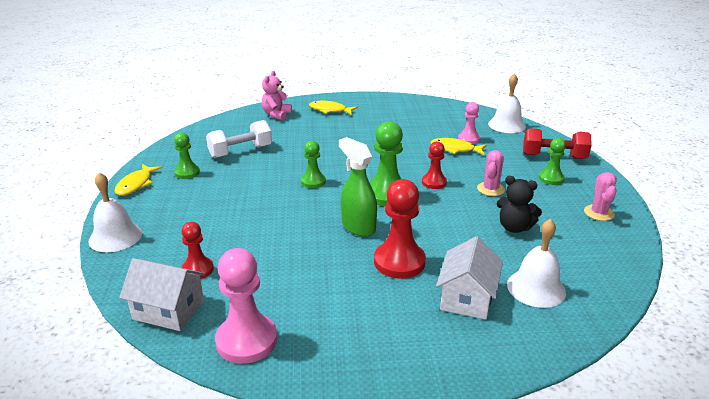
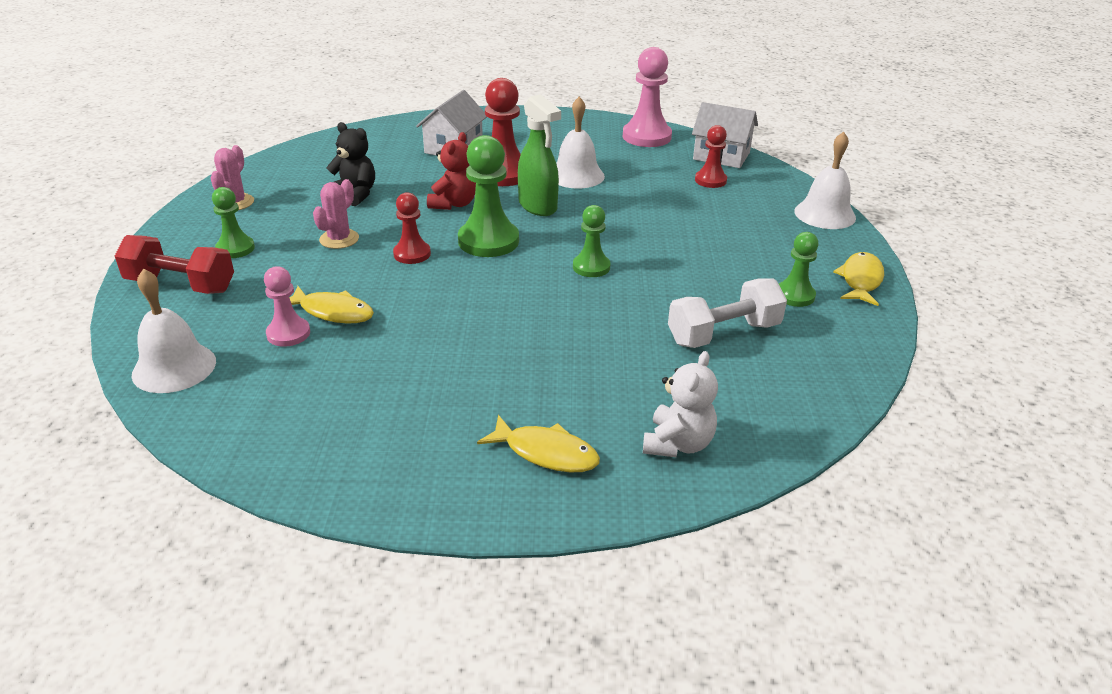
camera: 175 degrees left, 5 degrees up
(276, 115) = (677, 444): pink teddy bear -> white teddy bear
(428, 224) = (453, 204): none -> red teddy bear
(536, 288) = (385, 149): white bell -> white bell (576, 175)

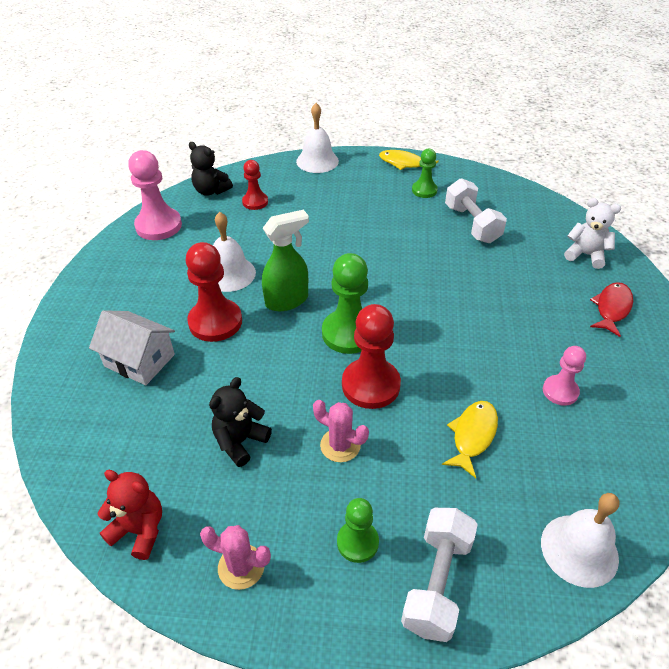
camera: 85 degrees left, 10 degrees up
(181, 285) = (437, 582): red dumbbell -> white dumbbell
(288, 333) = (511, 465): pink pawn -> pink pawn (560, 391)
(412, 254) = (370, 385): red pawn -> red pawn, size x1.69
(453, 204) = (274, 358): red teddy bear -> red teddy bear (139, 530)
(546, 453) = (612, 308): yellow fish -> red fish
(591, 267) = (391, 275): green pawn -> none
(721, 156) = (211, 191): white house -> black teddy bear

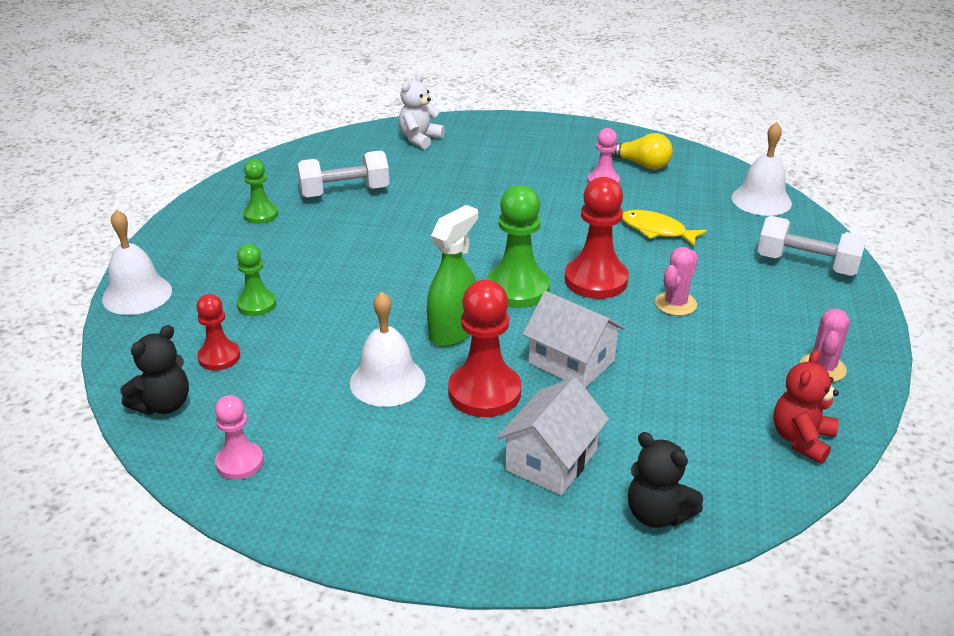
camera: 85 degrees left, 10 degrees down
(158, 226) = (240, 462): pink pawn -> pink pawn, size x0.59
(240, 441) = (677, 369): black teddy bear -> black teddy bear (657, 514)
(251, 370) = (571, 362): none -> white house
(287, 300) = (453, 331): green spray bottle -> green spray bottle turned 60 degrees clockwise
(357, 542) = (780, 300): green pawn -> green pawn (256, 304)
(404, 163) = (189, 223): yellow fish -> none
(612, 308) = (500, 141): red fish -> none
(616, 426) = (641, 164): none -> yellow light bulb

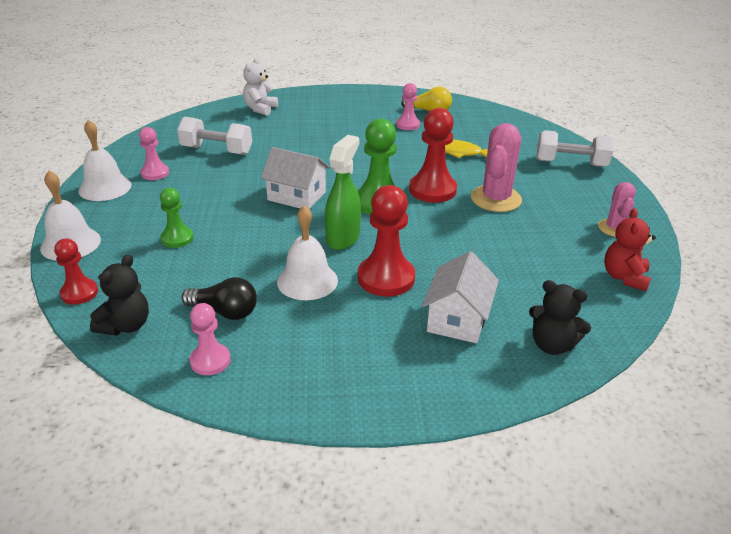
camera: 15 degrees left, 0 degrees up
(219, 357) = (161, 282): red pawn -> red pawn (79, 293)
(261, 215) = (155, 173): green pawn -> pink pawn
(277, 405) = (225, 312): none -> black light bulb
(344, 192) = (217, 150): white dumbbell -> white dumbbell turned 45 degrees clockwise
(571, 362) = (440, 247): white house -> white house (296, 196)
(675, 304) = (495, 199): pink cactus -> pink cactus, size x1.65
(761, 200) = (521, 126): white bell -> white bell (105, 188)

